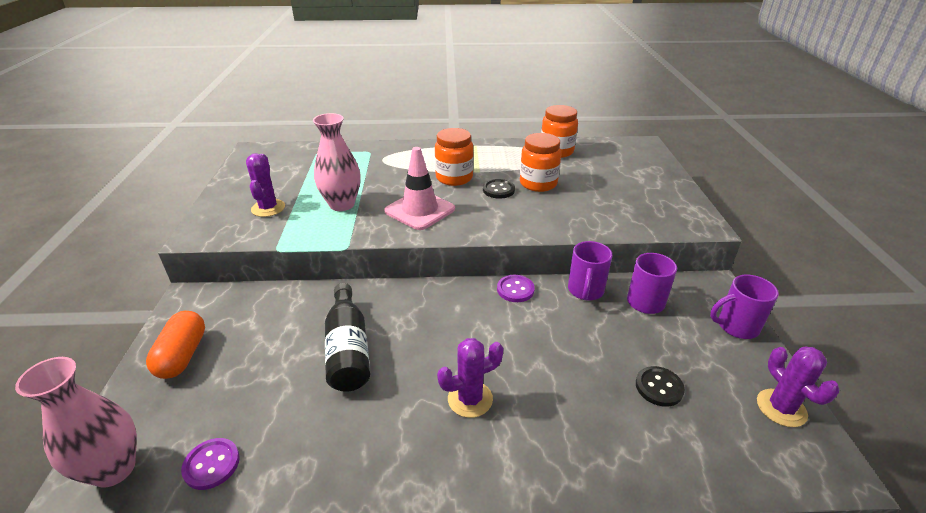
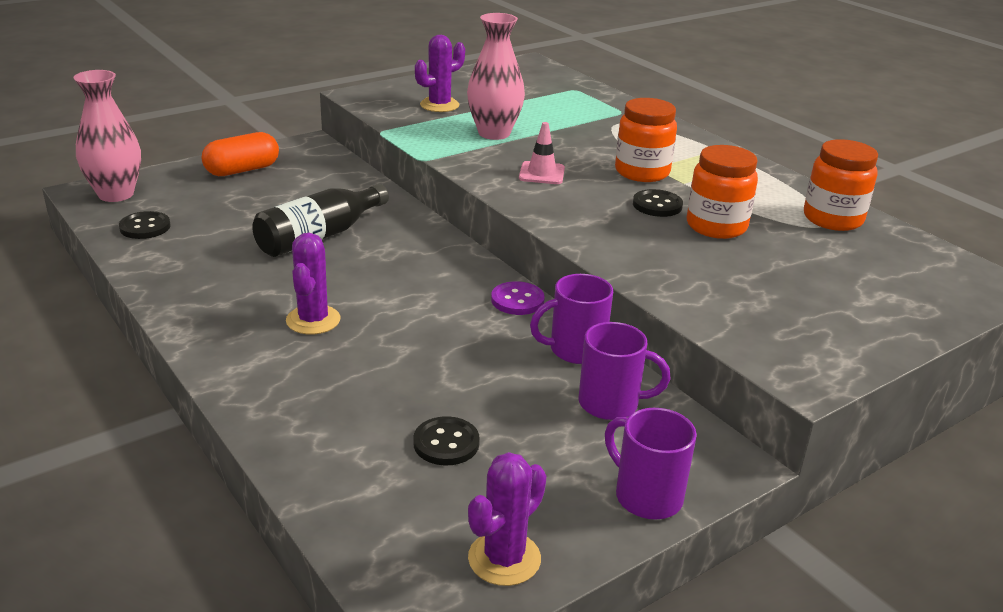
camera: 55 degrees right, 5 degrees down
(211, 464) = (145, 227): purple button -> black button
(420, 210) = (541, 173): pink traffic cone -> pink traffic cone, size x0.58
(470, 399) = (313, 320): purple cactus -> purple cactus turned 60 degrees clockwise

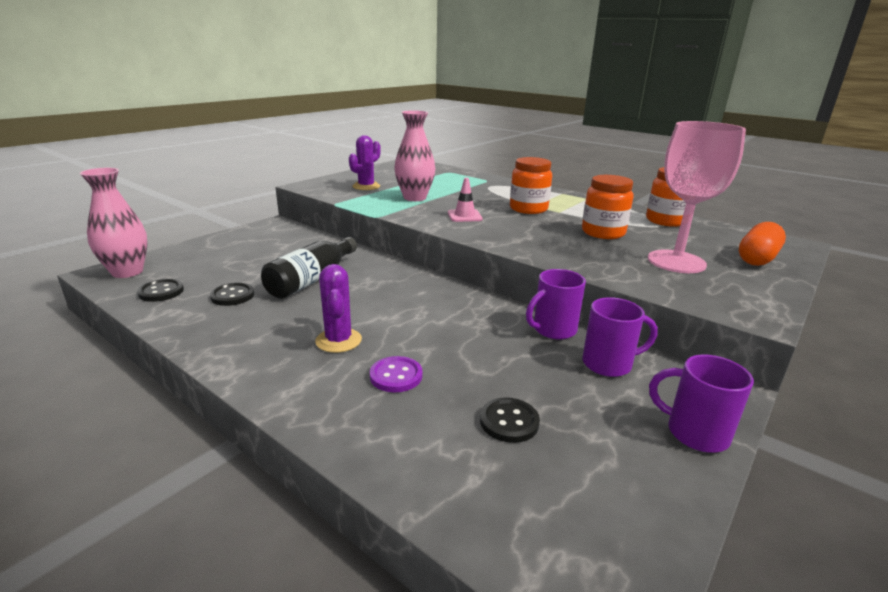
camera: 15 degrees left, 5 degrees down
(242, 170) = (229, 244): orange capsule -> orange capsule (757, 258)
(504, 558) = (633, 521): purple cactus -> none
(517, 300) = (487, 302): purple button -> purple button (396, 376)
(657, 205) = (555, 225): black button -> black button (232, 296)
(777, 286) = (676, 262): none -> pink goblet

